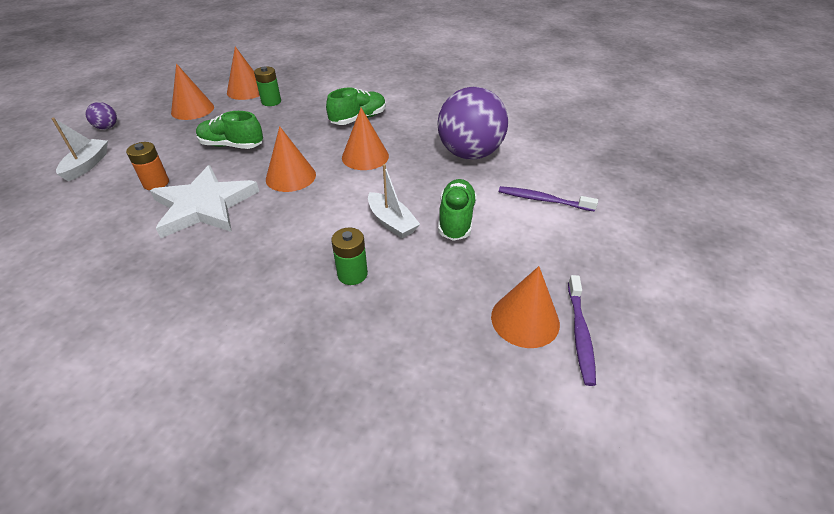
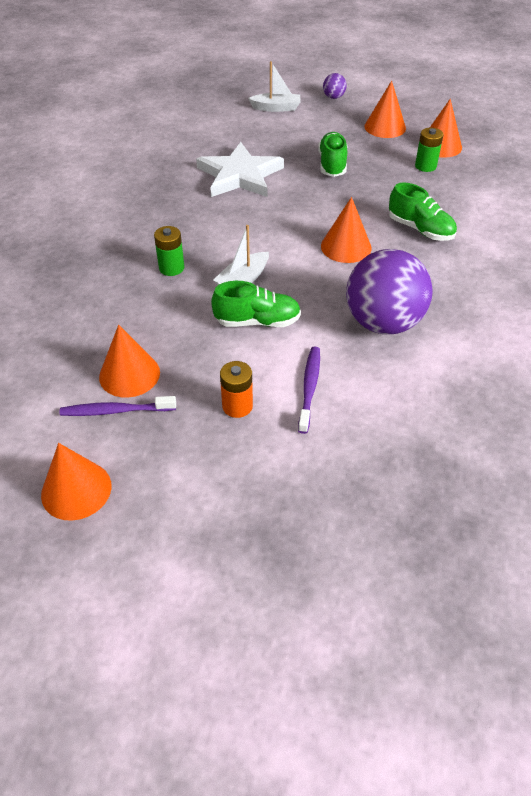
camera: 80 degrees right, 5 degrees up
(156, 183) = (262, 145): orange battery -> orange battery (237, 406)
(290, 177) = (294, 208): orange cone -> orange cone (76, 490)

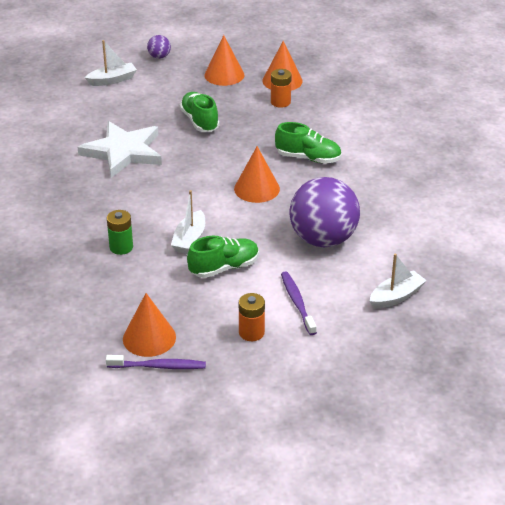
camera: 25 degrees left, 10 degrees down
(76, 490) = (170, 427): orange cone -> none
(116, 411) = (158, 366): purple toothbrush -> purple toothbrush turned 150 degrees counterclockwise
(425, 166) = (280, 102): green battery -> orange battery
(428, 419) = (396, 296): none -> white boat

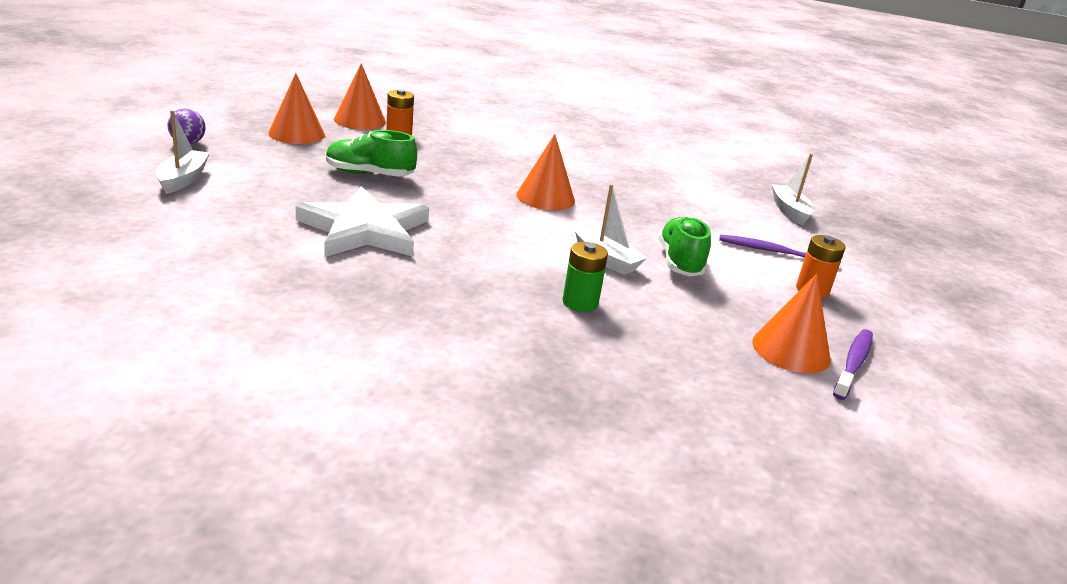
camera: 65 degrees left, 10 degrees down
(308, 158) = (520, 161): green shoe -> none
(323, 239) = (671, 204): purple ball -> none

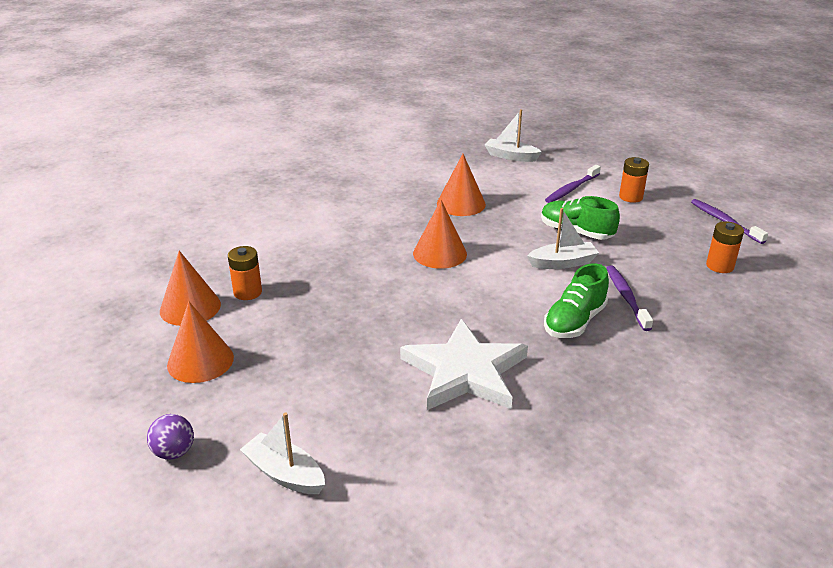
camera: 55 degrees left, 5 degrees up
(369, 174) = (340, 337): green shoe -> green shoe (574, 322)
(580, 302) = (626, 297): green battery -> purple toothbrush
(730, 364) = (720, 266): none -> orange battery
(791, 350) = (706, 237): orange cone -> orange cone (461, 204)

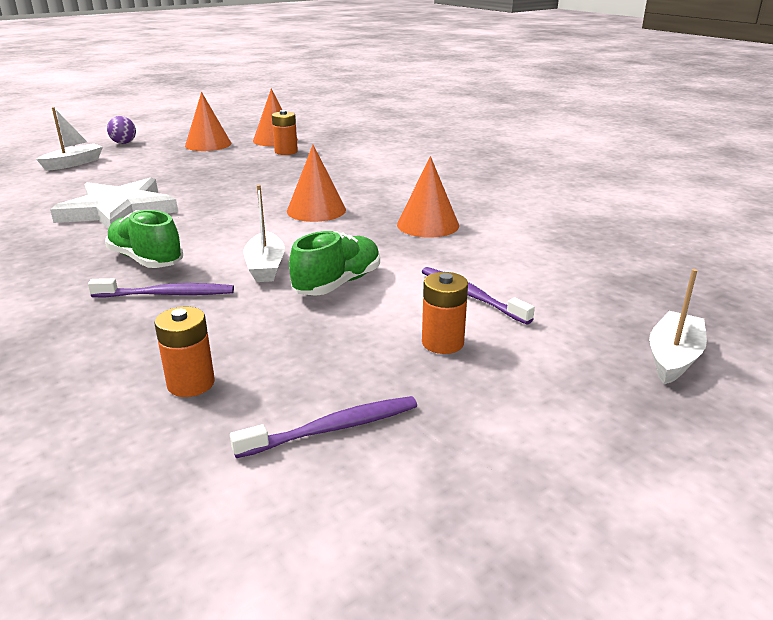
camera: 95 degrees right, 5 degrees down
(511, 156) = (581, 263): white boat -> white boat (673, 357)

